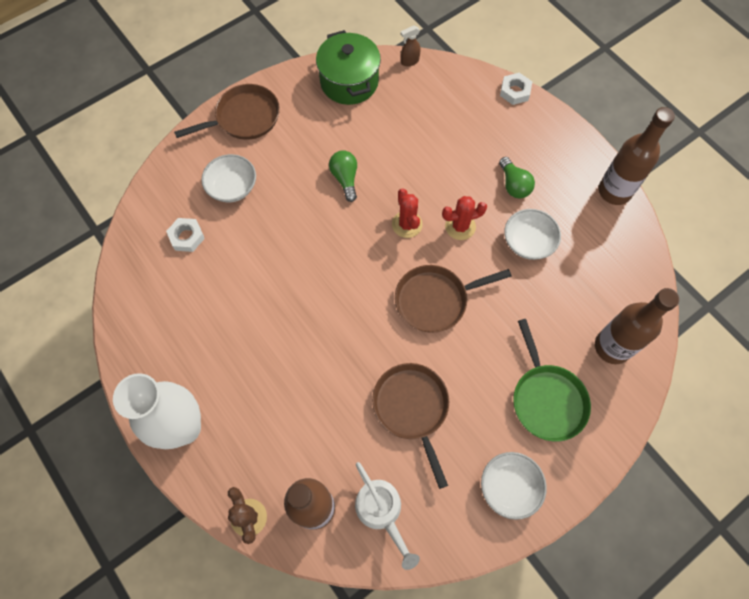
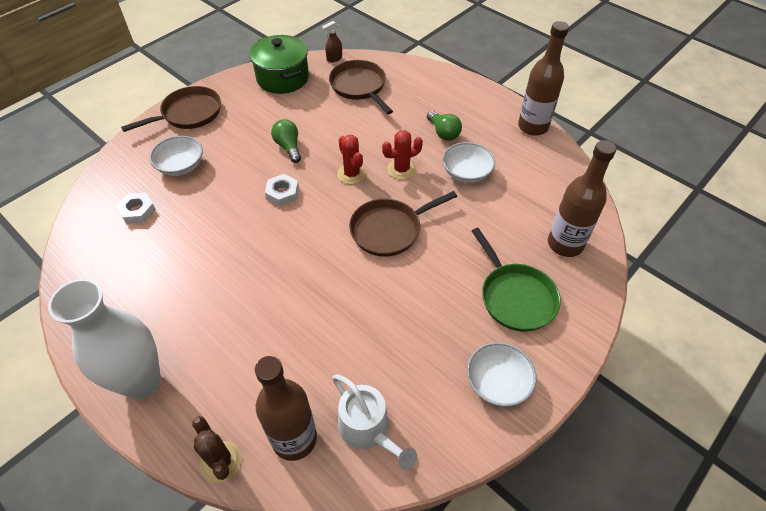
camera: 10 degrees left, 15 degrees down
(412, 408) = (383, 325): brown pan -> brown pan (359, 87)
(515, 91) = (429, 69): white nut -> white nut (282, 193)

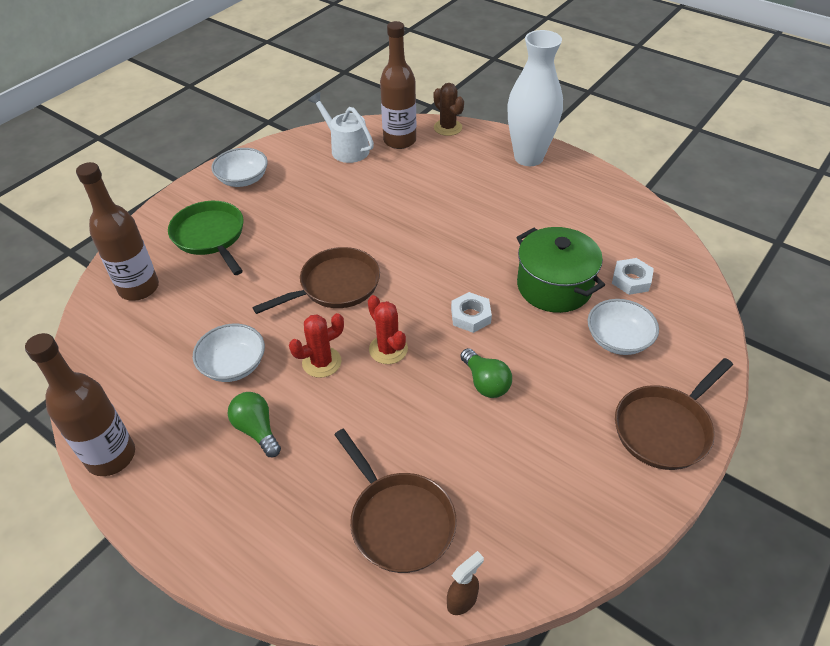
camera: 175 degrees right, 5 degrees down
(282, 78) = (546, 529): green pot -> green pot (554, 286)

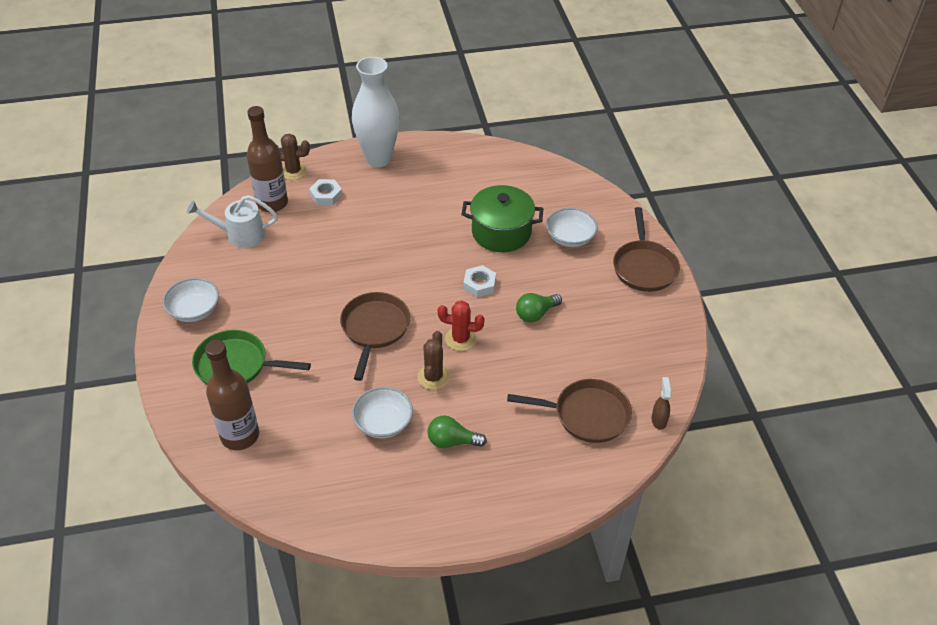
camera: 50 degrees left, 0 degrees up
(111, 456) = (390, 530): brown bottle -> none
(321, 362) = (433, 377): red cactus -> brown cactus
(485, 382) = (536, 314): green light bulb -> green light bulb turned 135 degrees clockwise
(631, 280) = (536, 198): white nut -> white nut (326, 195)

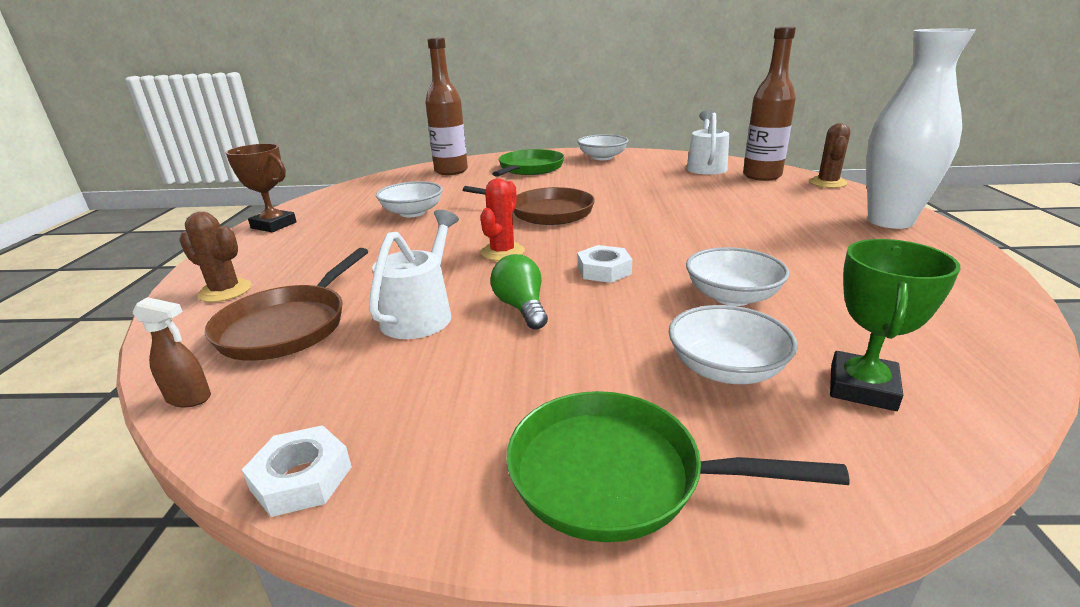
camera: 105 degrees right, 20 degrees down
(326, 195) = (786, 195): white nut -> white nut (301, 478)
(428, 524) = (274, 225): none -> brown trophy
(433, 377) = (452, 235): brown cactus -> brown cactus (225, 291)
(452, 441) = (353, 239): green light bulb -> none
(501, 232) = (732, 296): green pot -> white bowl
(555, 356) = (421, 314): none -> white watering can
(570, 202) = (862, 387): none -> green trophy
(644, 267) = (616, 475): brown pan -> green pan

